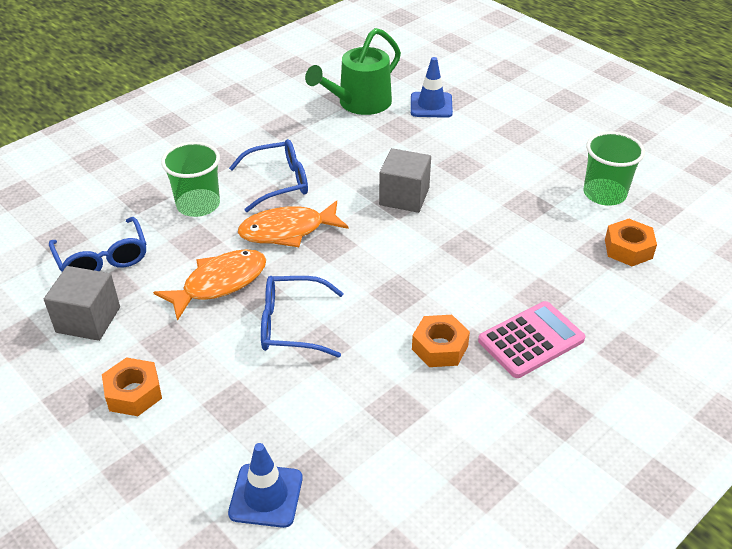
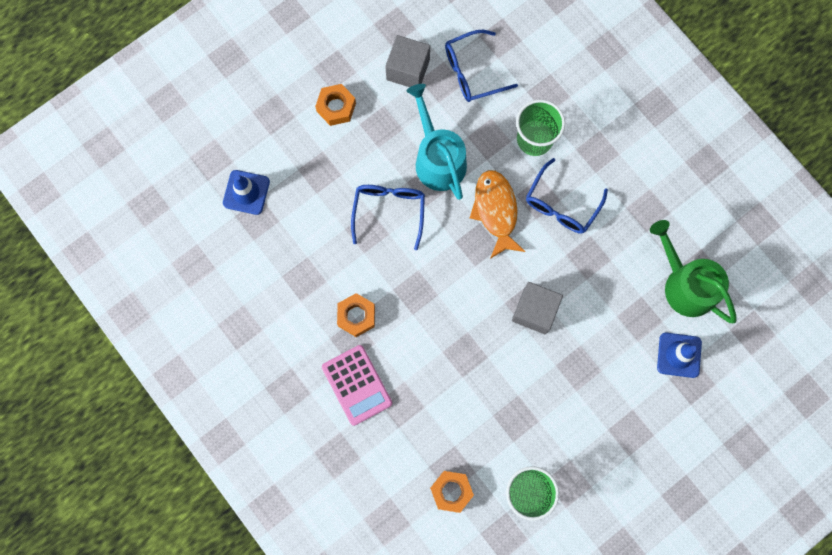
camera: 95 degrees right, 35 degrees up
(219, 283) = (438, 159): orange fish -> turquoise watering can
(279, 182) = (561, 205): blue glasses -> blue glasses turned 45 degrees clockwise

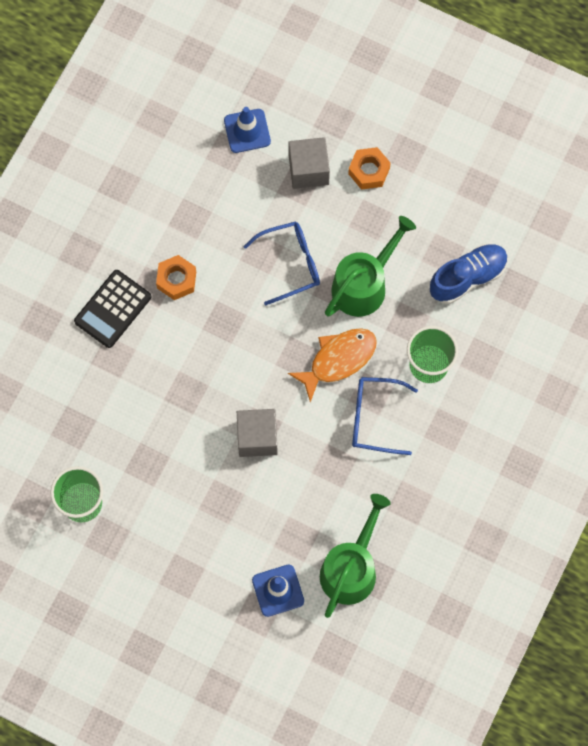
camera: 65 degrees right, 5 degrees down
(357, 385) = (113, 309): pink calculator -> black calculator
(408, 69) = (439, 218): grey cube -> grey cube (308, 170)
(438, 159) = (363, 285): turquoise watering can -> green watering can
(451, 491) = (53, 435): orange nut -> none
(472, 72) = (467, 277): blue glasses -> blue shoe

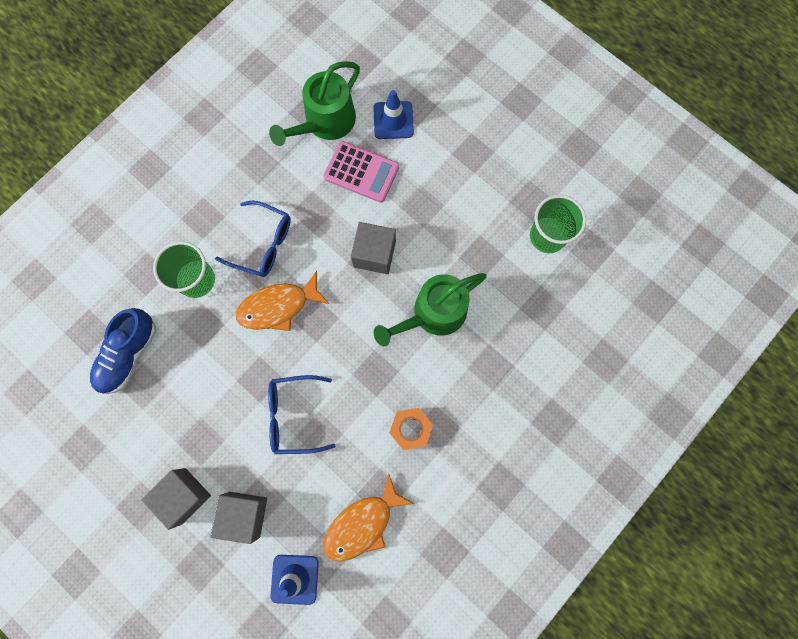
camera: 165 degrees left, 5 degrees up
(113, 309) = (480, 415): black calculator -> none
(199, 189) = (362, 523): none -> orange fish
(296, 521) = (361, 172): none -> pink calculator
(363, 285) = (230, 374): green watering can -> green watering can (434, 313)
(369, 171) = (184, 495): orange nut -> grey cube
(467, 277) = (128, 355): blue shoe -> blue shoe turned 45 degrees counterclockwise

